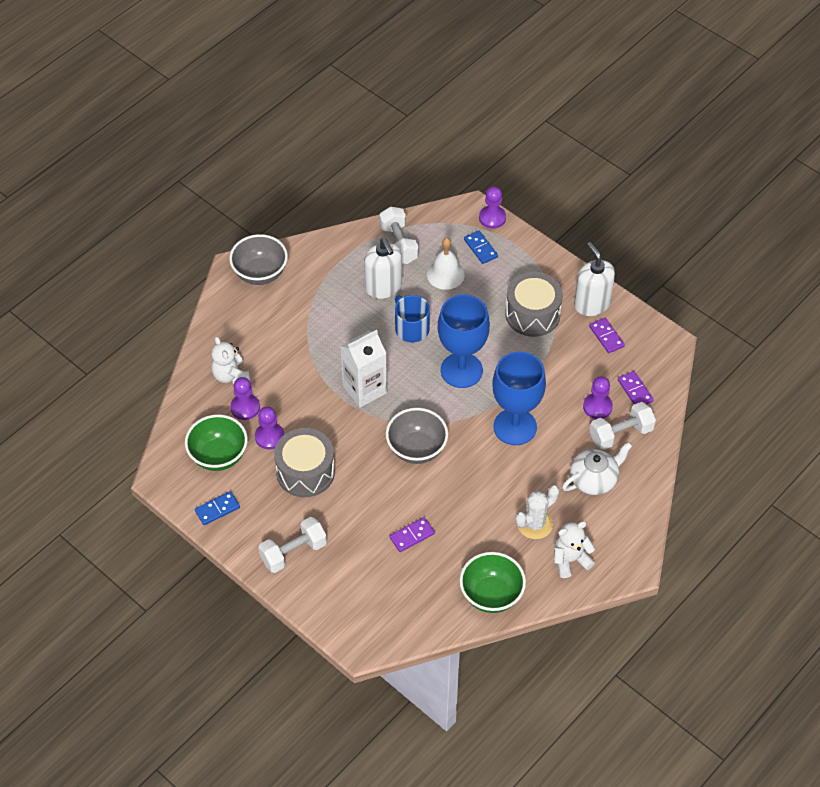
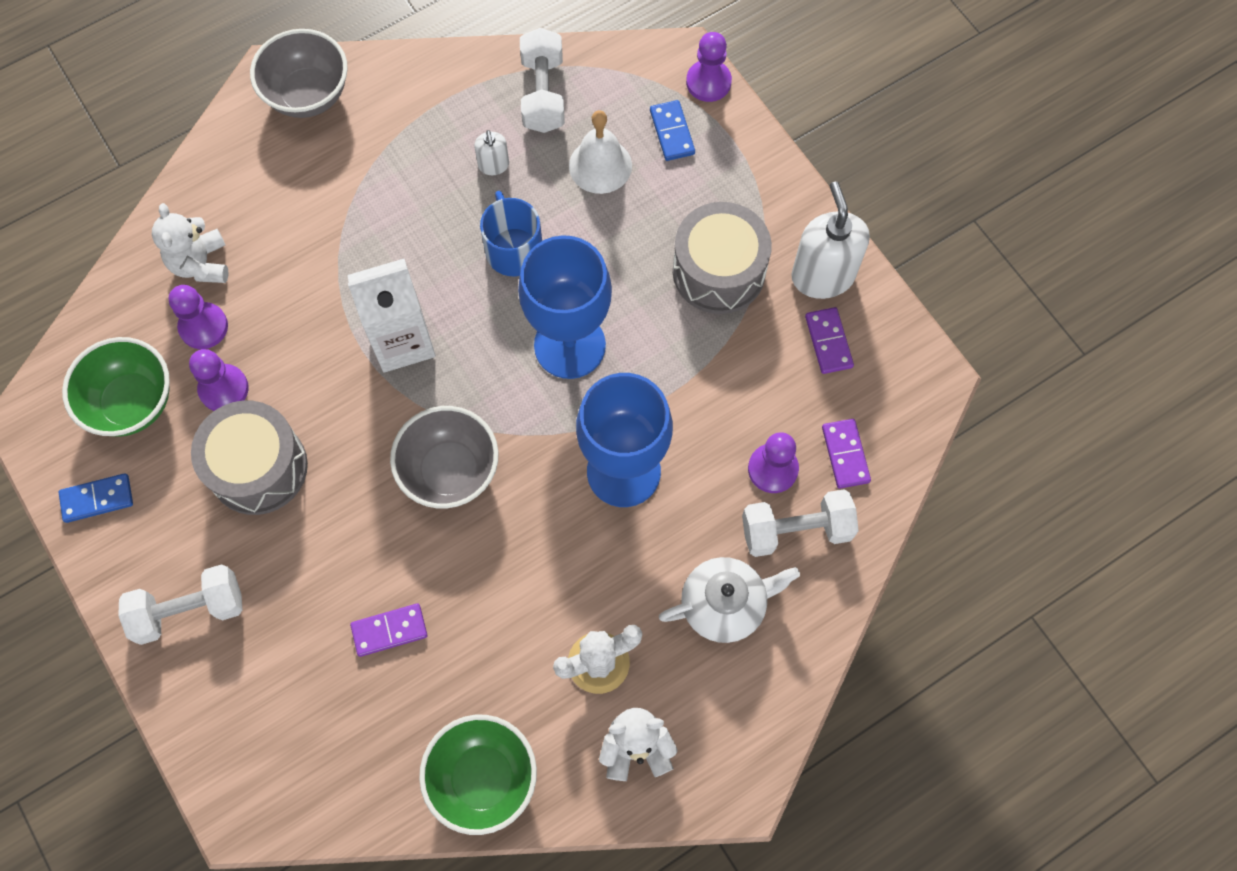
camera: 15 degrees right, 15 degrees up
(383, 287) = (493, 165): white soap dispenser -> white soap dispenser, size x0.50

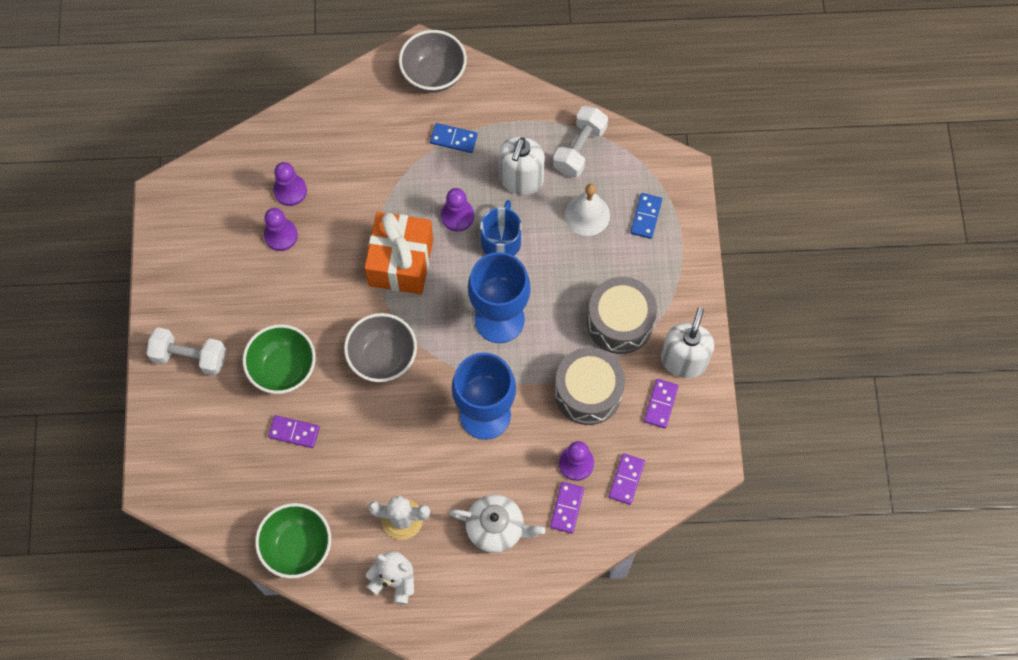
camera: 30 degrees right, 0 degrees up
(97, 499) = (174, 263): blue domino -> blue domino (453, 139)
(132, 403) = (224, 216): green bowl -> green bowl (283, 369)
(201, 264) = (310, 150): white teddy bear -> none
(258, 467) = (274, 294): grey drum -> grey drum (588, 392)
(402, 341) = (401, 262): white carton -> orange gift
(493, 165) = (521, 180): white soap dispenser -> white soap dispenser, size x2.01
(708, 82) = (690, 195): purple pawn -> purple pawn (457, 216)
(796, 530) = (567, 508): white dumbbell -> purple domino

